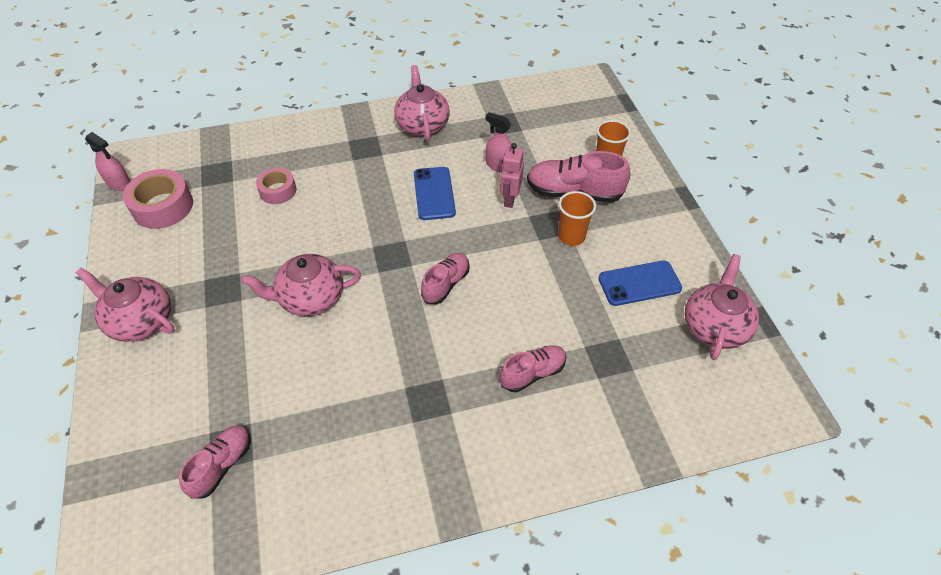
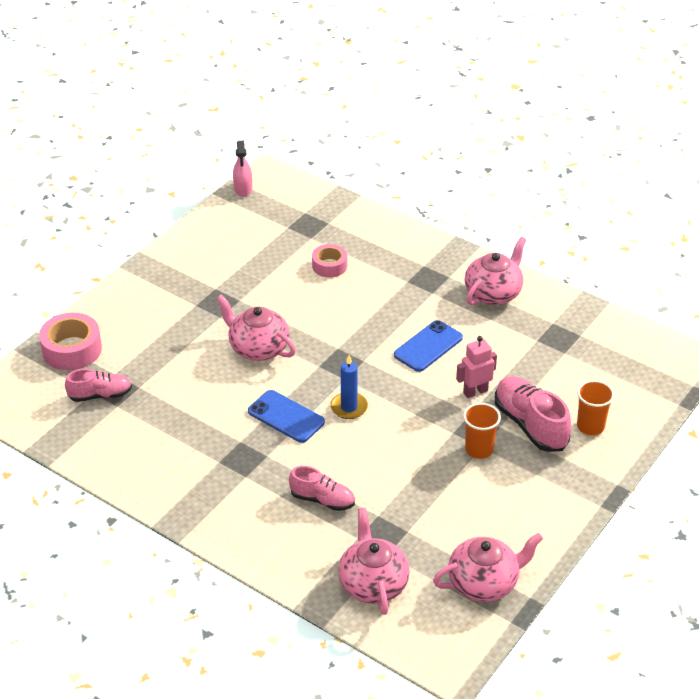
camera: 50 degrees right, 10 degrees down
(141, 321) = (154, 285): pink teapot -> pink teapot (373, 583)
(163, 206) = (249, 224): pink tape -> pink tape (72, 349)
(446, 284) = (349, 407): pink shoe -> blue candle
(499, 165) = (505, 364): pink spray bottle -> none
(639, 283) = (477, 515): blue phone -> blue phone (286, 417)

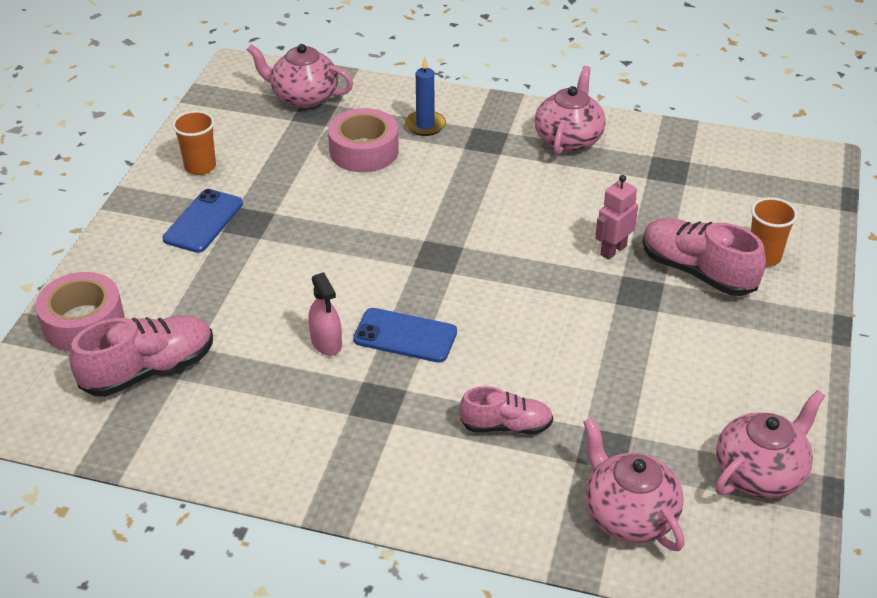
camera: 20 degrees left, 0 degrees up
(100, 395) = (149, 370): pink shoe -> pink shoe, size x1.60
(243, 189) = (215, 90): pink spray bottle -> pink spray bottle (326, 342)
(258, 348) = (327, 263): pink teapot -> pink teapot (303, 97)
(329, 266) = (364, 151): pink tape -> pink tape, size x1.58
(349, 407) = (476, 305): blue candle -> blue candle (425, 125)
(428, 346) = (529, 213): blue phone -> blue phone (203, 221)
(479, 449) = (657, 315): orange cup -> orange cup (200, 167)

